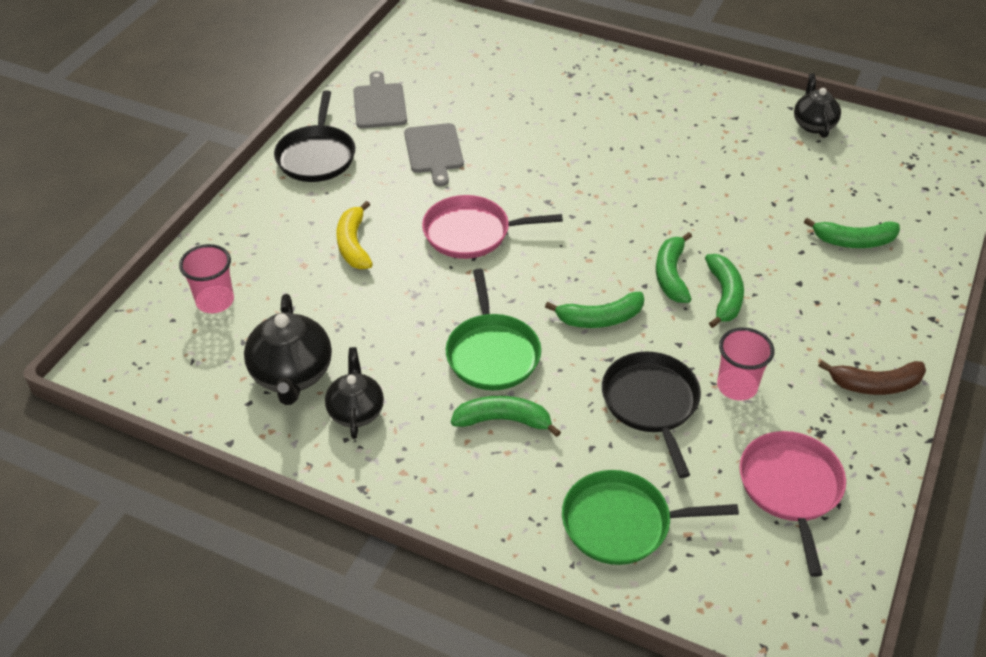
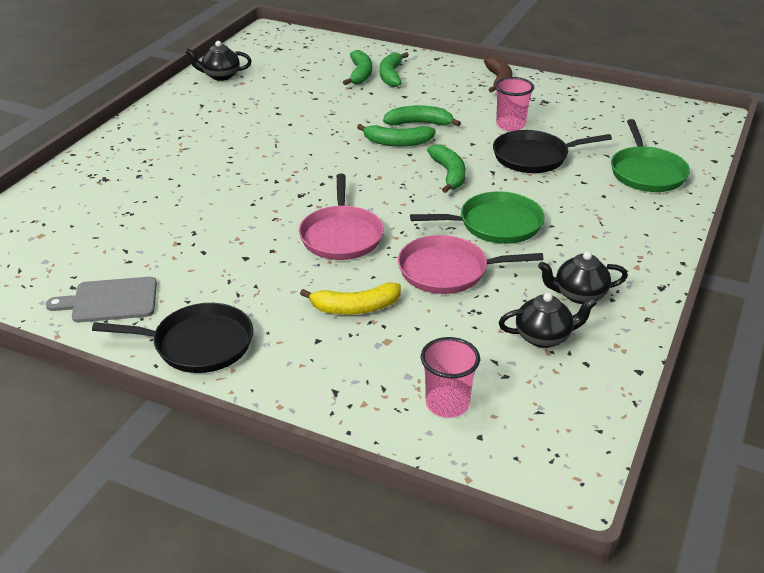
camera: 90 degrees left, 10 degrees down
(292, 375) = (544, 337): black teapot -> black teapot, size x0.66
(434, 151) = (210, 260): grey cutting board -> none
(503, 420) = (568, 219): green banana -> green banana (391, 75)
(791, 488) = (594, 114): pink pan -> pink pan (448, 271)

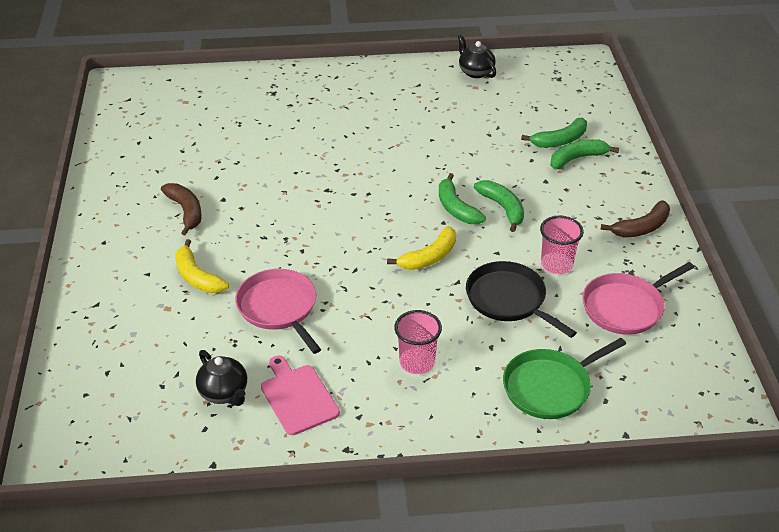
camera: 60 degrees right, 5 degrees up
(110, 300) = (134, 164): grey cutting board -> none
(198, 344) = (111, 222): black pan -> none
(239, 286) = (186, 211): none -> brown banana
(341, 235) = (286, 233): pink pan -> pink pan (626, 307)
(447, 404) = (112, 365): pink cup -> pink cup (417, 362)
(449, 174) = (429, 257): green banana -> yellow banana
(495, 224) = (369, 312): green pan -> none
(579, 295) = (298, 397): black teapot -> pink cutting board

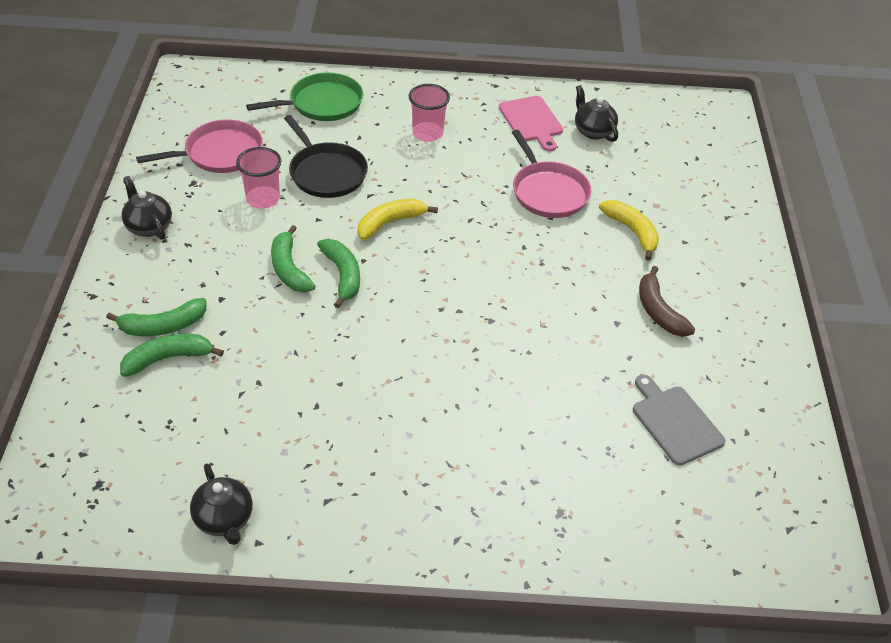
camera: 175 degrees left, 5 degrees up
(189, 142) = (675, 422): none -> grey cutting board
(641, 228) = (148, 226): brown banana -> black teapot

